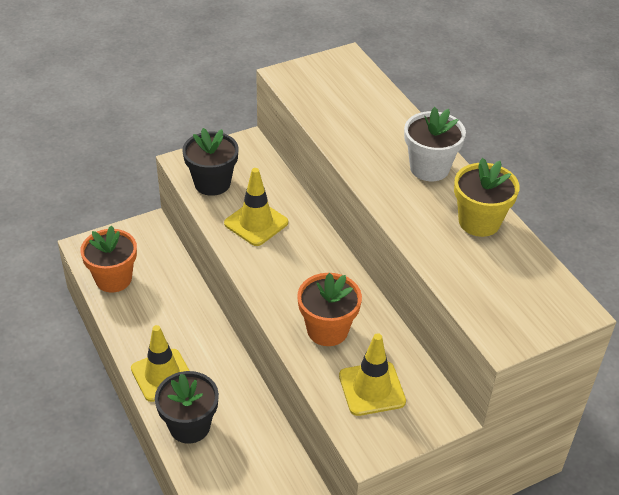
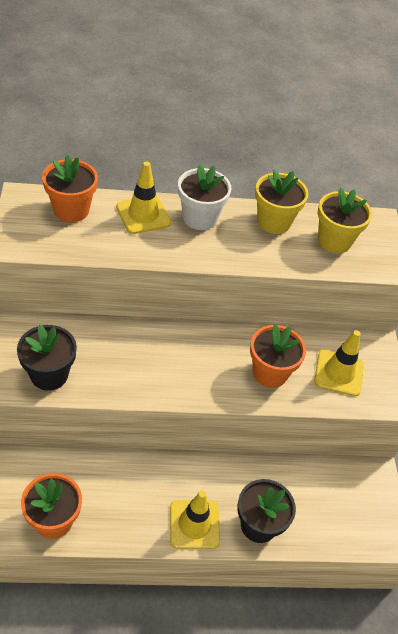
camera: 70 degrees left, 5 degrees up
(256, 223) = (123, 365): yellow traffic cone -> yellow traffic cone (143, 215)
(357, 89) = (71, 210): none -> orange flower pot
(499, 278) = (334, 240): none -> yellow flower pot

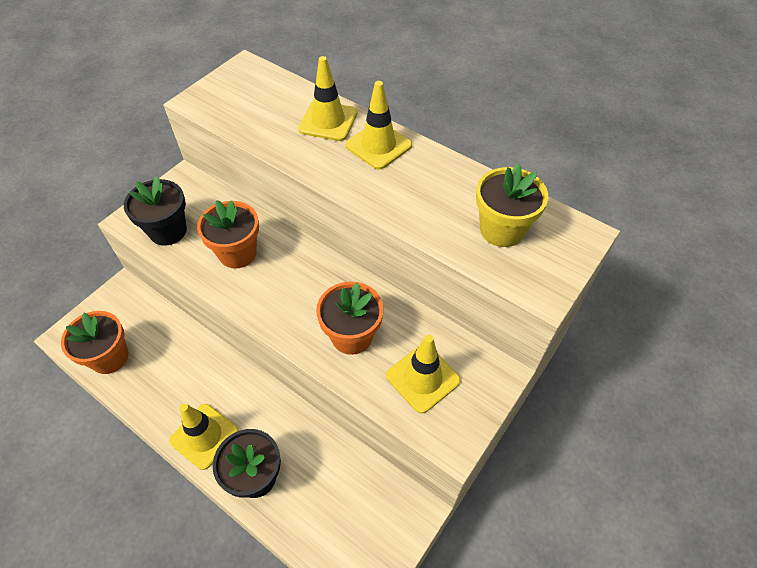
camera: 45 degrees right, 5 degrees up
(71, 210) = (271, 92): orange flower pot -> orange flower pot (237, 253)
(199, 218) = (378, 145): white flower pot -> yellow traffic cone
(274, 222) = (452, 181): yellow flower pot -> none

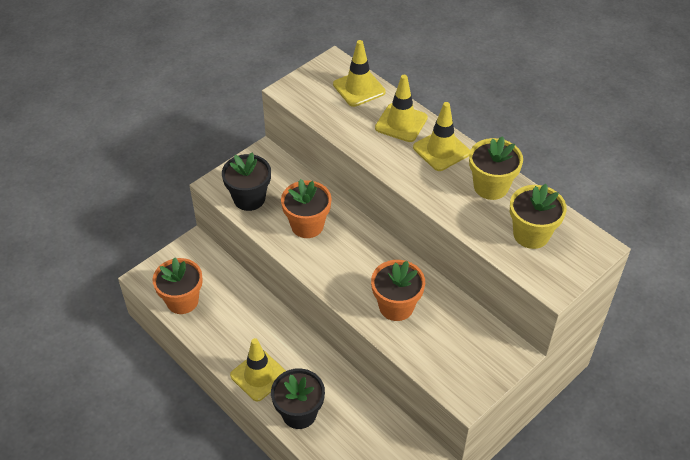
camera: 10 degrees right, 5 degrees down
(422, 378) = (450, 347): yellow traffic cone -> yellow traffic cone (359, 88)
(443, 179) = (491, 187): none -> yellow flower pot

